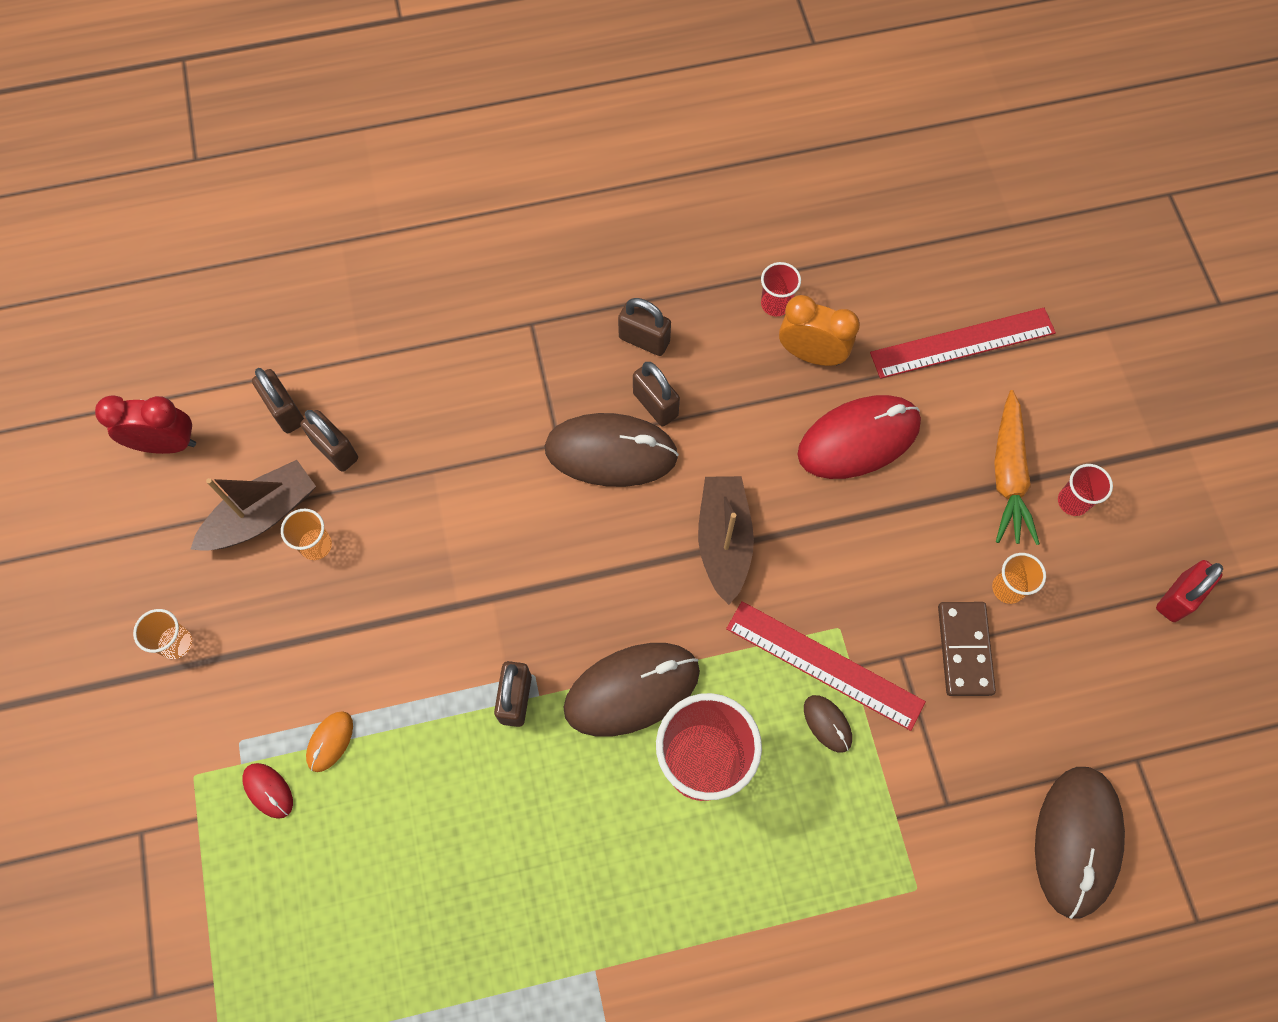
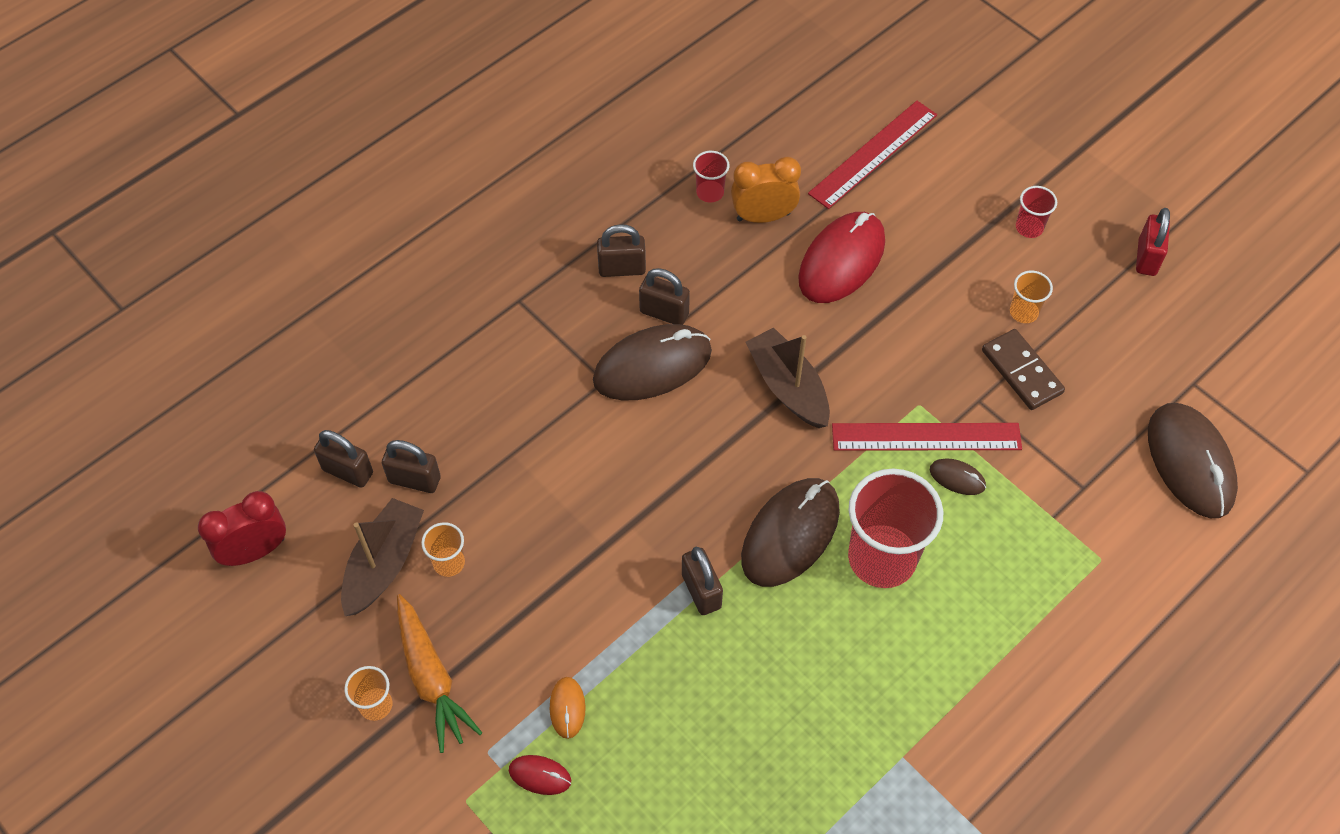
camera: 30 degrees left, 10 degrees down
(1008, 475) = (970, 232): orange carrot -> orange carrot (431, 678)

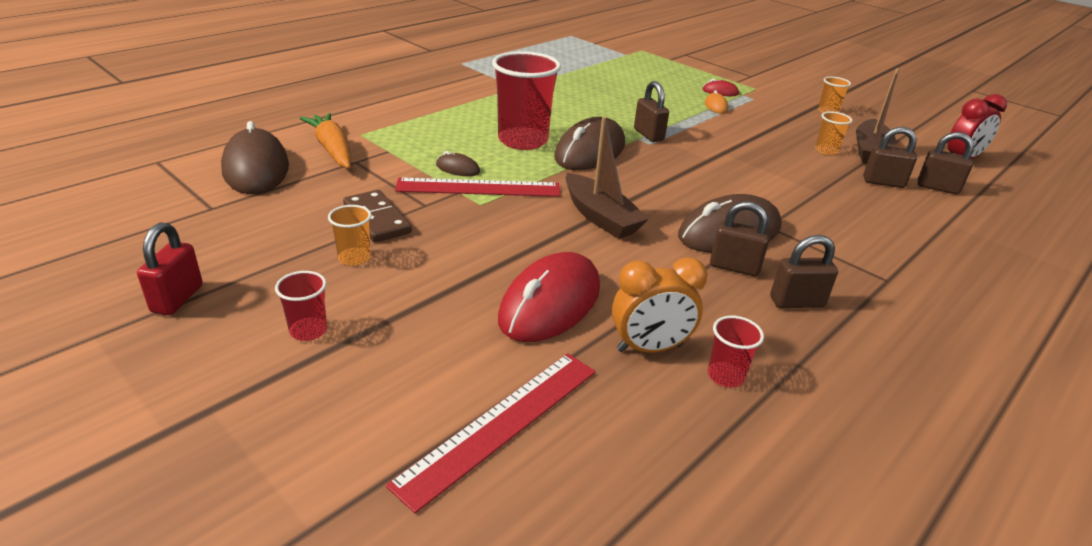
camera: 175 degrees right, 25 degrees down
(431, 678) = (803, 117): orange carrot -> orange carrot (332, 149)

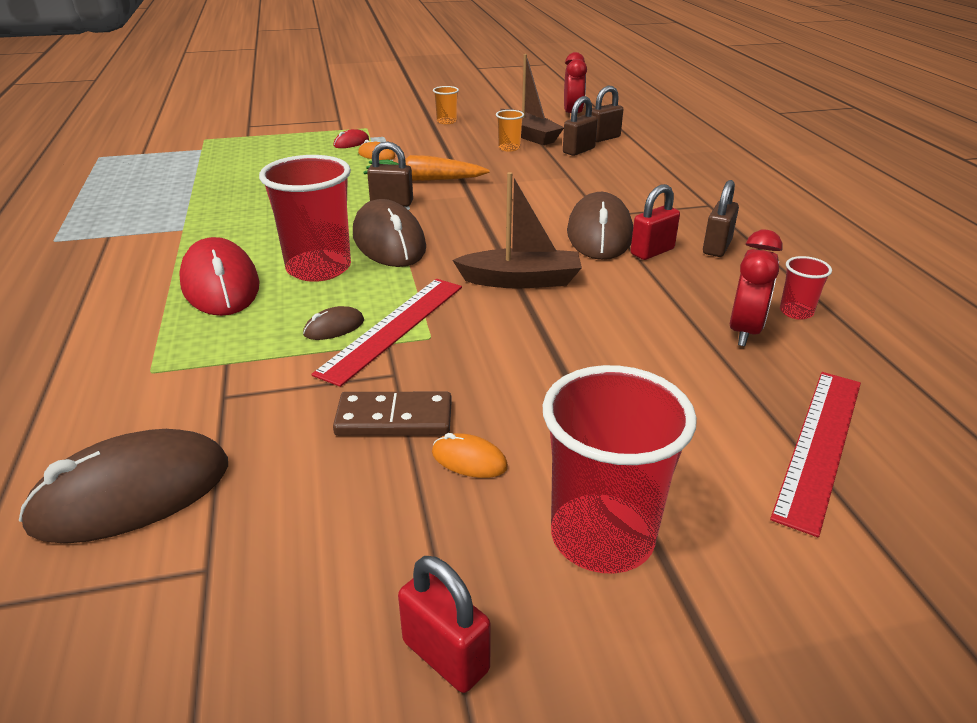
camera: 55 degrees left, 0 degrees up
(256, 168) = (132, 494): brown mouse -> brown mouse turned 45 degrees counterclockwise
(308, 331) = (602, 537): red cup -> red cup, size x2.15
(332, 149) = (164, 407): orange carrot -> orange carrot (424, 180)
(354, 258) = (469, 460): orange cup -> orange mouse
(500, 424) = (819, 444): red ruler -> red ruler turned 45 degrees clockwise
(550, 303) = (649, 357): red mouse -> red mouse (220, 284)
(649, 348) = (744, 331): orange clock -> red clock
(734, 267) = (652, 252): brown padlock -> red padlock

